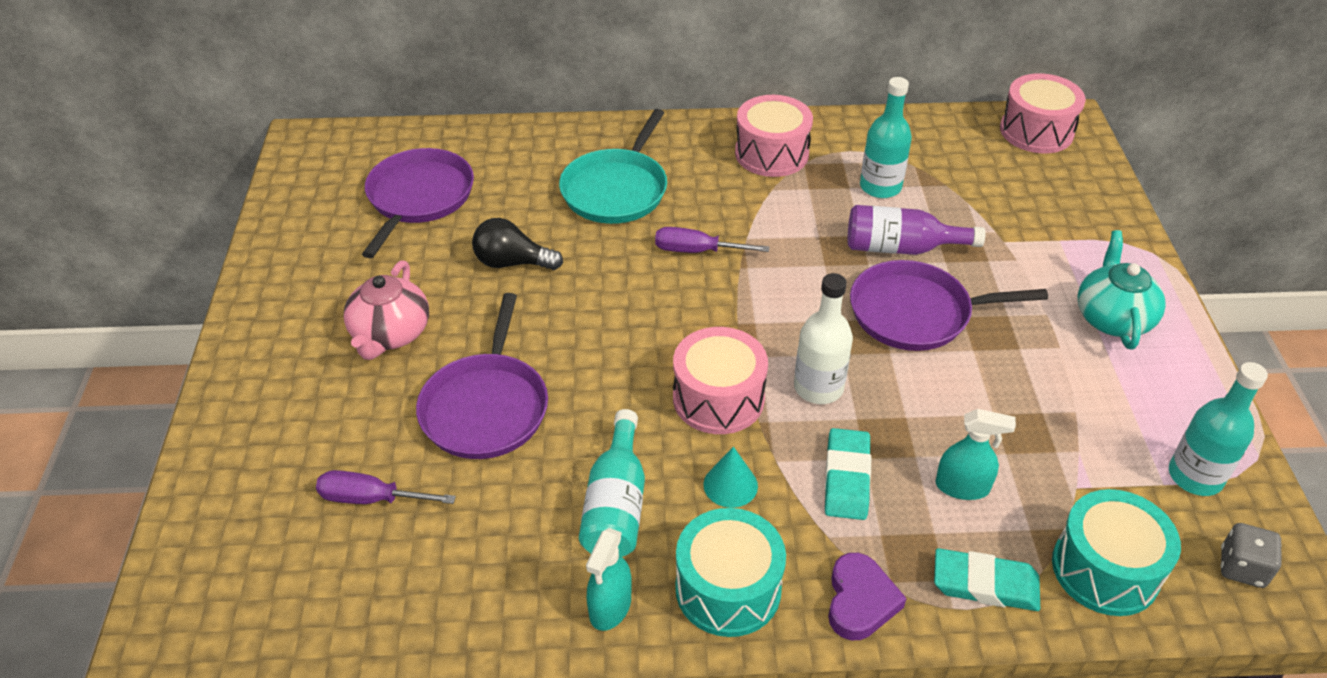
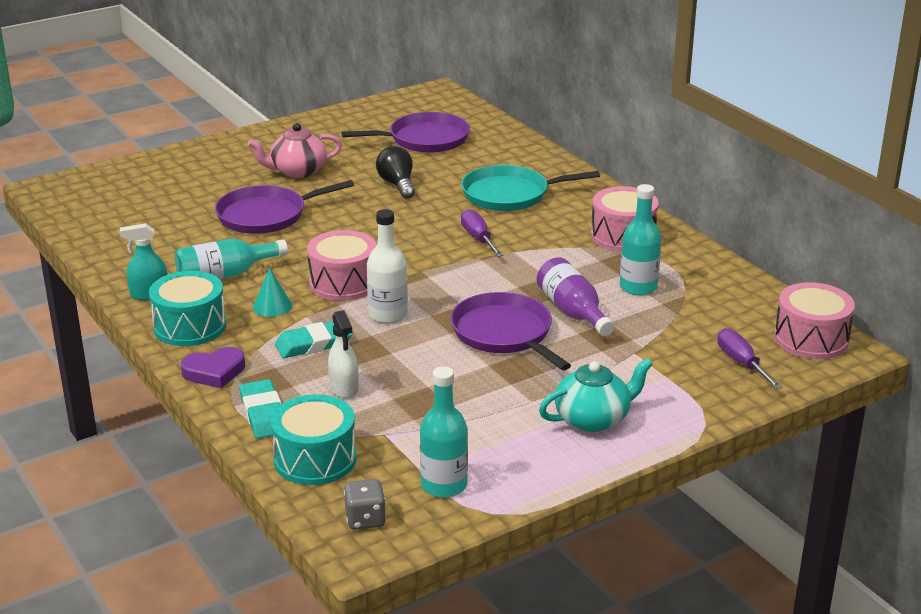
camera: 60 degrees right, 15 degrees down
(371, 499) = (171, 207): purple screwdriver -> purple screwdriver (741, 363)
(962, 487) = (344, 388): turquoise spray bottle -> white spray bottle

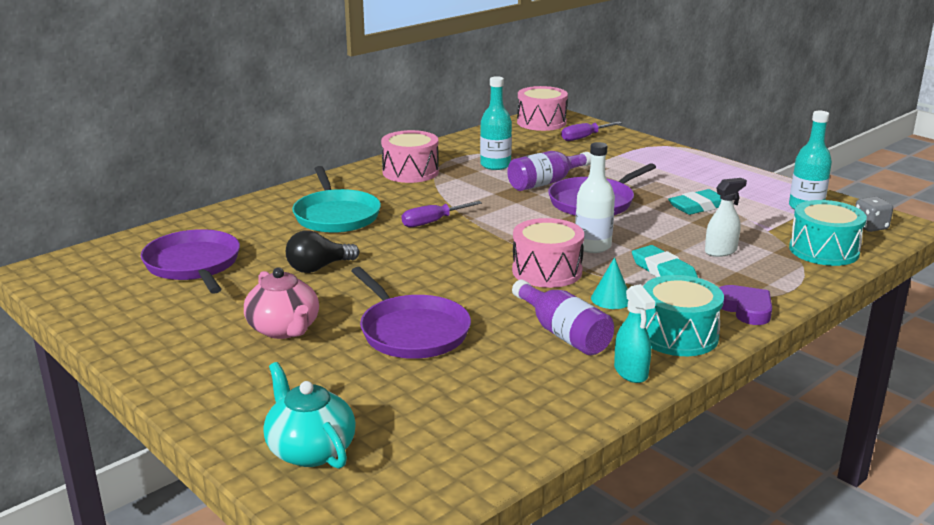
camera: 100 degrees left, 5 degrees down
(225, 275) = (563, 333): turquoise bottle -> purple bottle
(263, 414) = (787, 277): turquoise eraser -> turquoise eraser (698, 206)
(593, 419) = (686, 172): turquoise teapot -> turquoise teapot (310, 450)

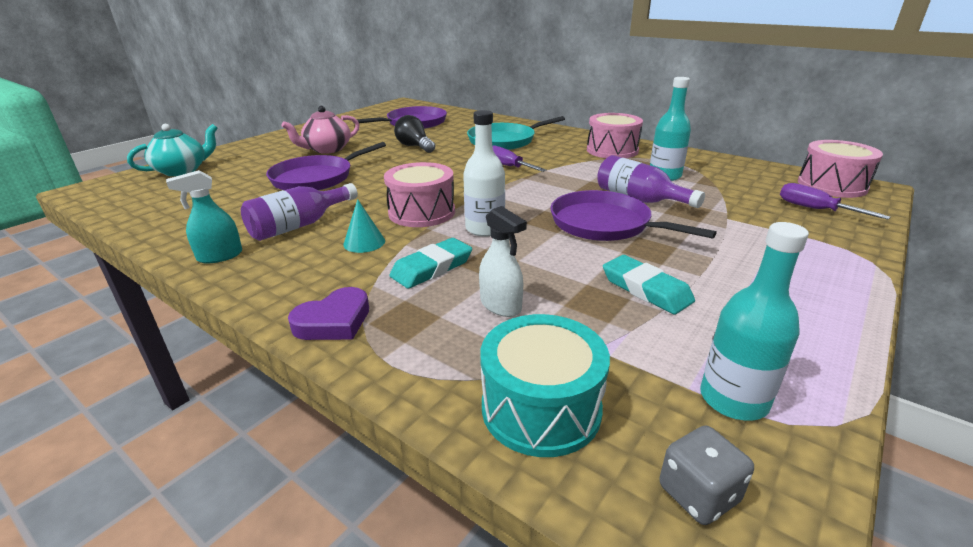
camera: 80 degrees right, 5 degrees up
(678, 335) = (280, 278): turquoise drum -> none

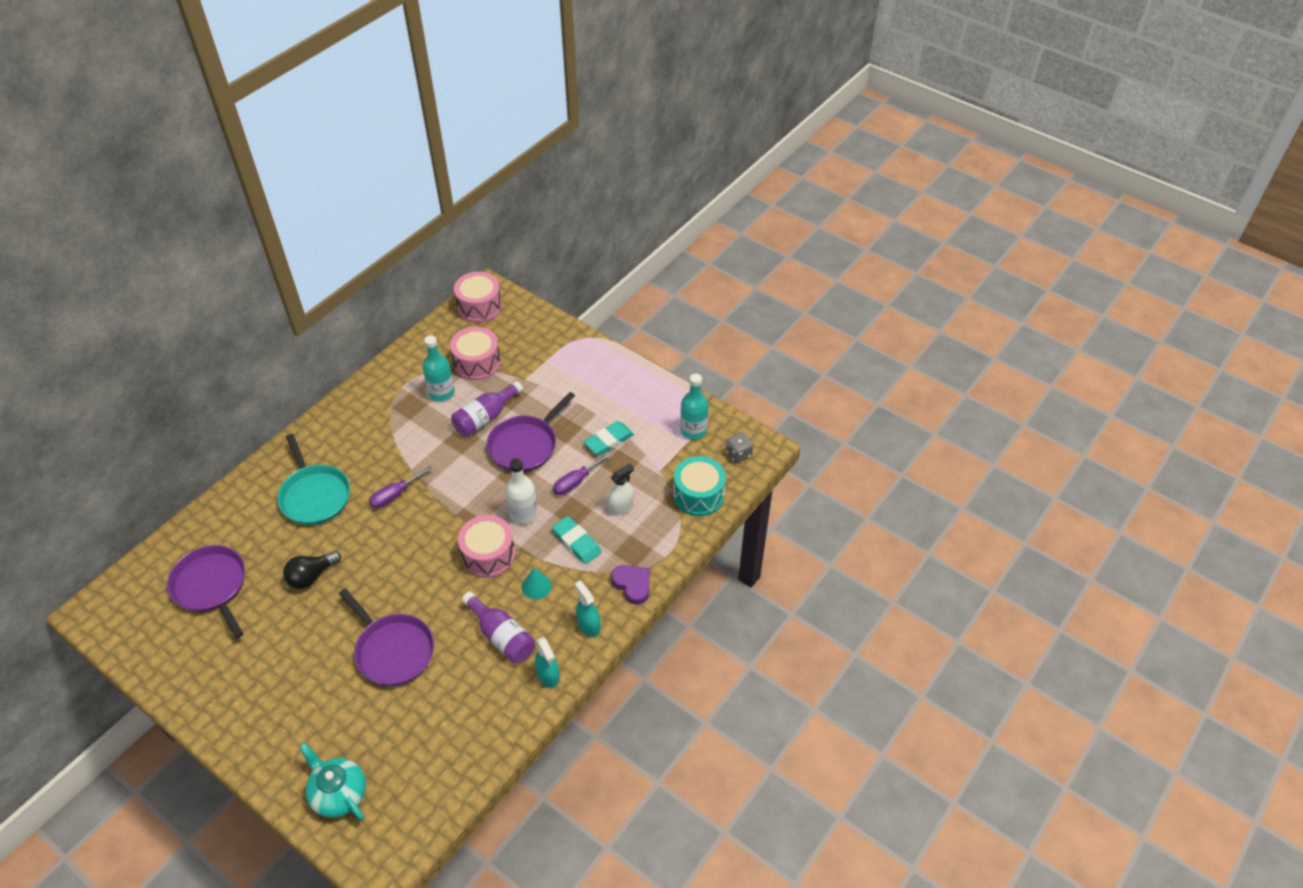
camera: 90 degrees left, 20 degrees up
(279, 283) = (588, 625): none -> turquoise spray bottle
(327, 149) = (298, 662): pink teapot -> none
(612, 150) = (369, 414): pink drum -> pink drum (477, 363)
(815, 209) = (518, 331): purple screwdriver -> purple screwdriver (576, 482)

